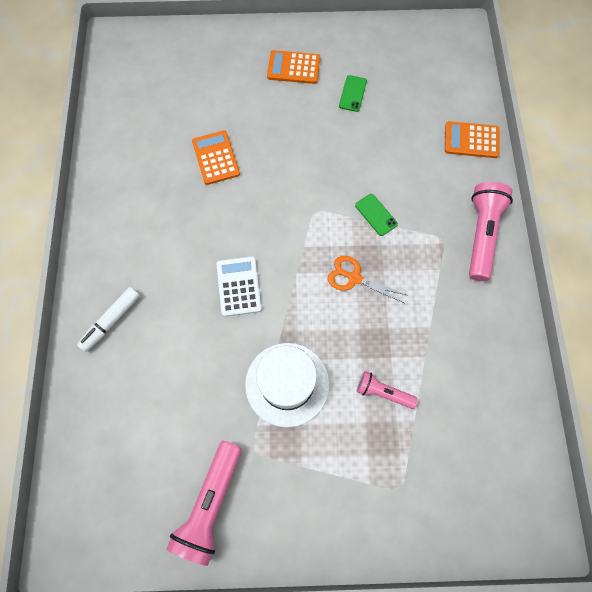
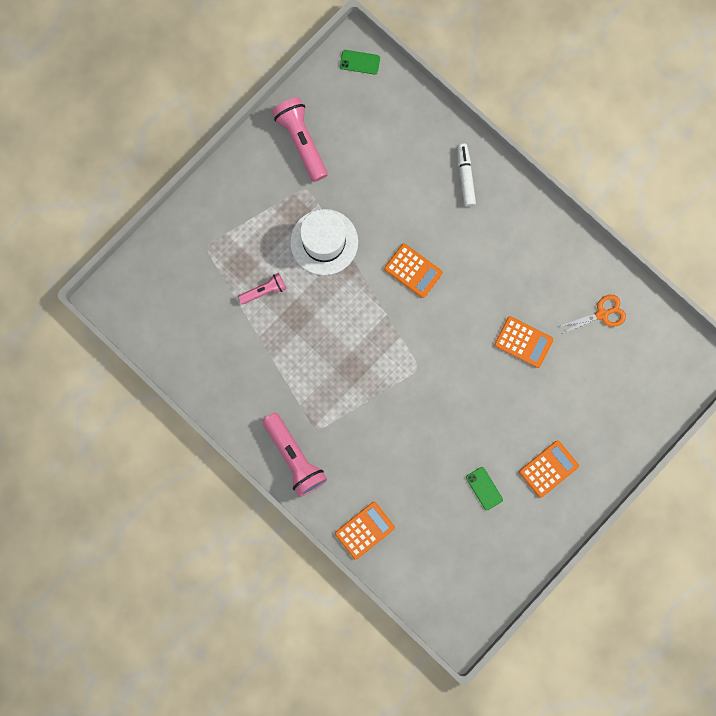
camera: 135 degrees right, 10 degrees up
(238, 286) = (413, 271): white calculator -> orange calculator
(354, 278) = (348, 346): orange scissors -> orange scissors (602, 314)
(376, 215) = (376, 404): green phone -> green phone (360, 62)

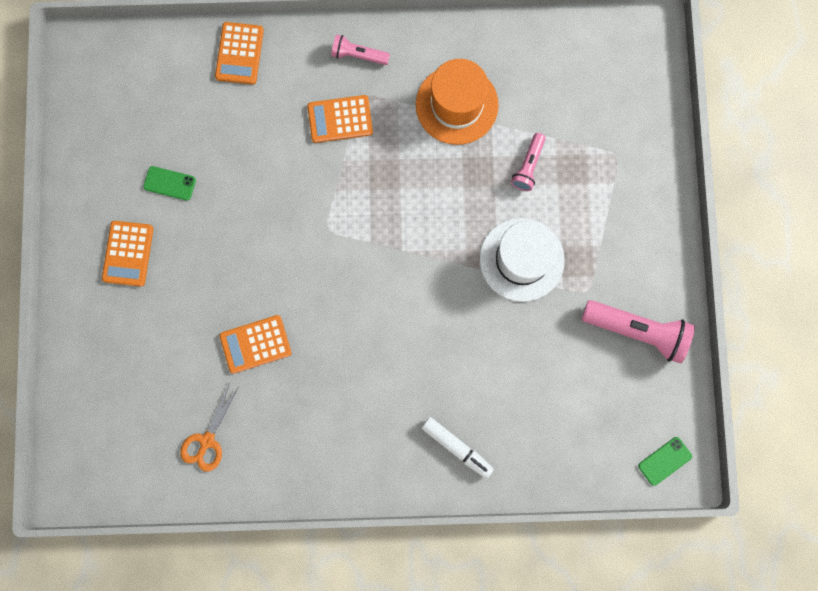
camera: 135 degrees right, 0 degrees up
(267, 368) = (457, 105): none -> orange hat
(294, 457) = (358, 55): pink flashlight -> pink flashlight, size x0.56
(413, 271) = (417, 311): orange calculator -> orange calculator (340, 119)

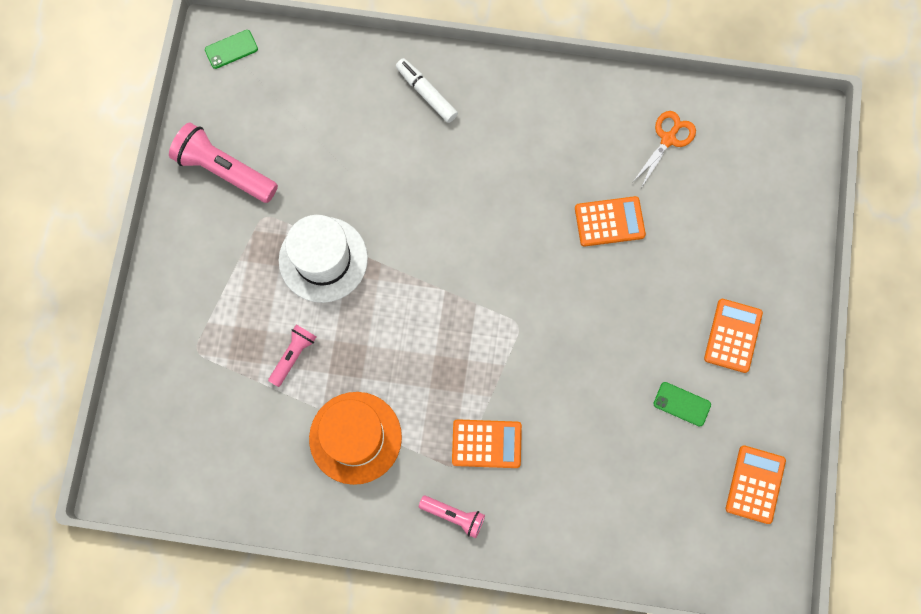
camera: 170 degrees left, 5 degrees down
(239, 53) = (588, 542): orange calculator -> orange calculator (755, 484)

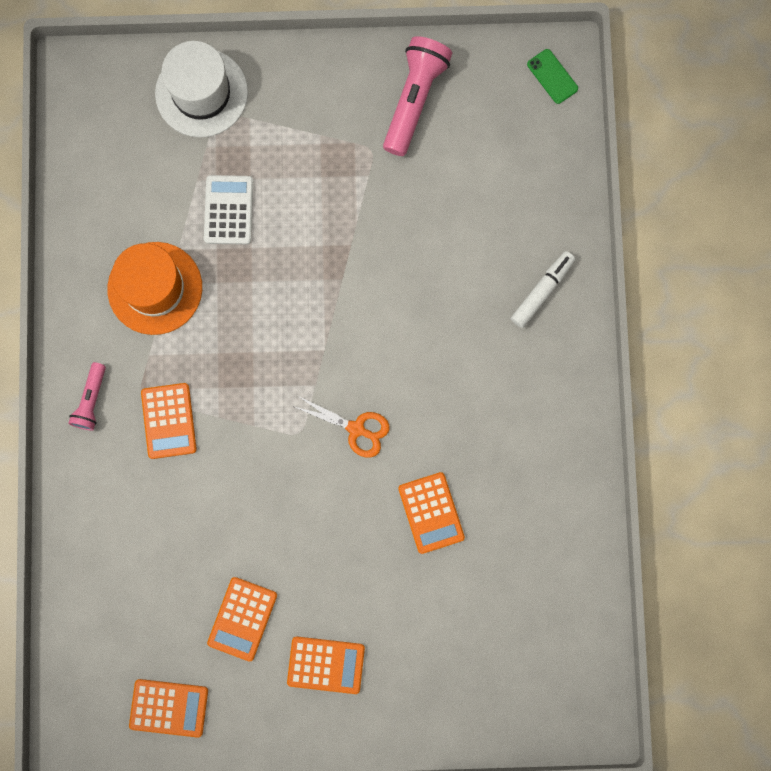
camera: 80 degrees right, 5 degrees up
(293, 356) = (228, 210): pink flashlight -> white calculator
(323, 259) = (335, 219): white hat -> white hat (201, 93)
(668, 139) = (539, 564): orange scissors -> orange scissors (356, 429)
(682, 404) = (242, 618): green phone -> orange calculator

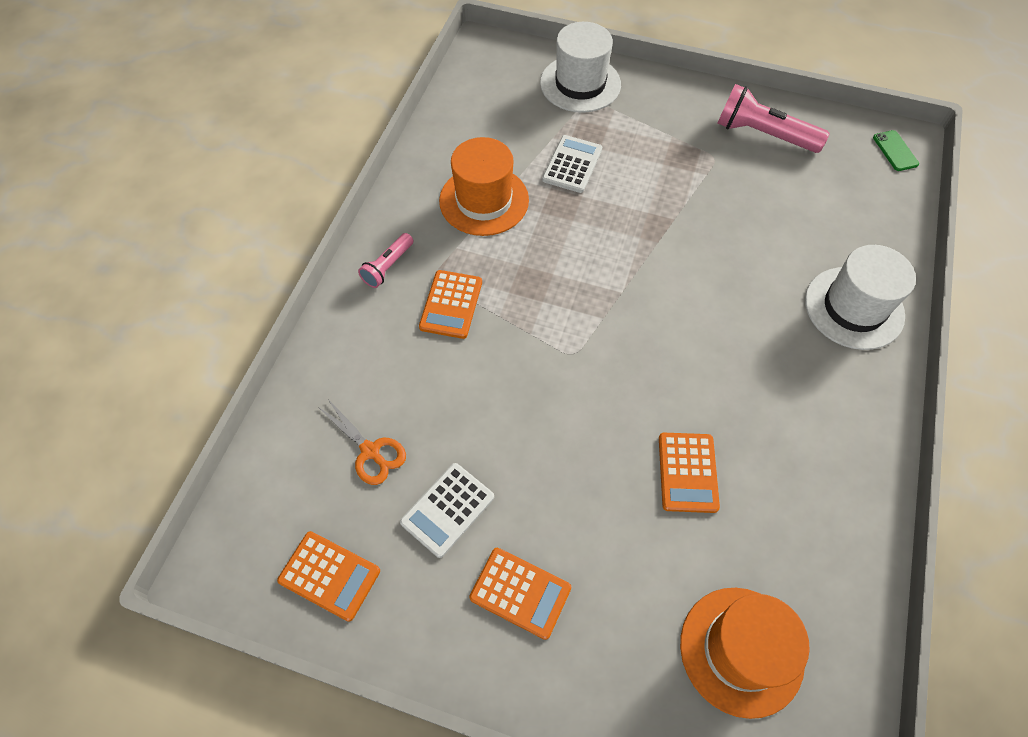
camera: 20 degrees right, 20 degrees down
(242, 618) = (447, 509): orange calculator -> white calculator
(356, 429) = (631, 368): orange scissors -> orange scissors (370, 451)
(414, 100) = (763, 134): pink flashlight -> pink flashlight turned 105 degrees counterclockwise
(508, 646) = (741, 650): none -> orange hat
(542, 291) = (854, 308): white marker -> white hat

